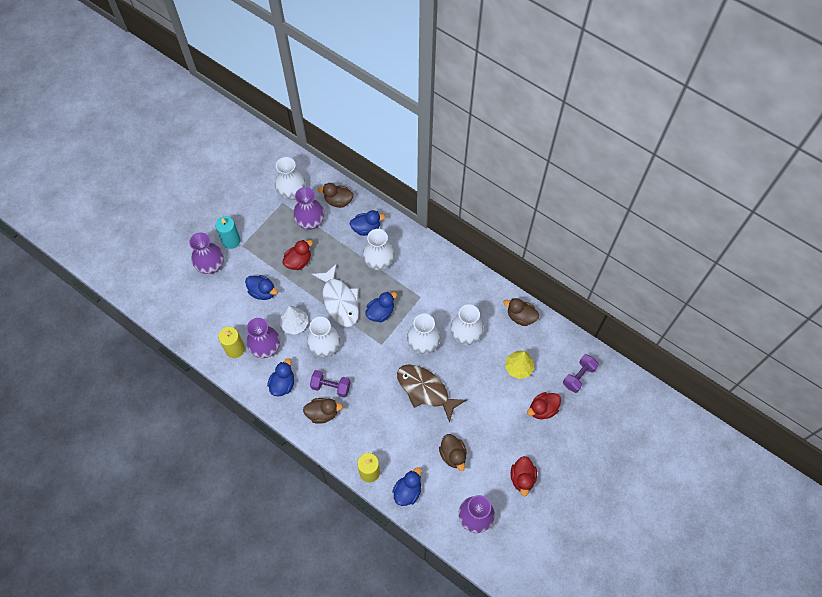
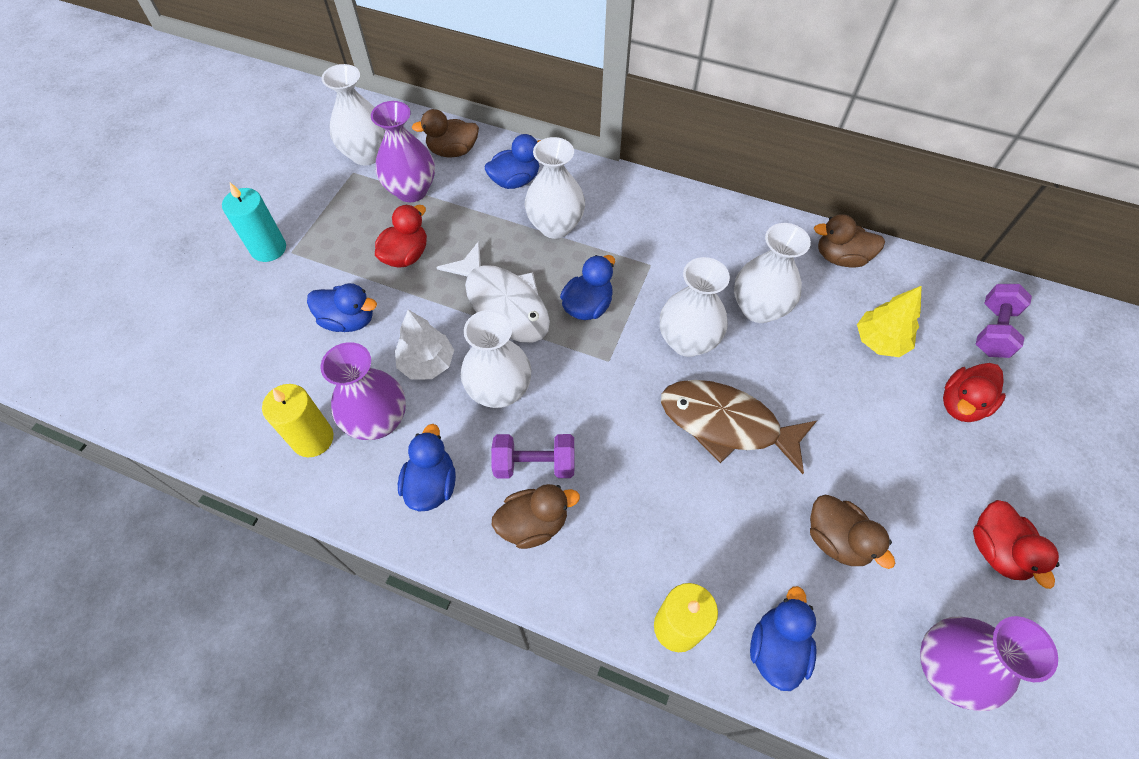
camera: 15 degrees left, 5 degrees down
(211, 265) = (235, 297): purple vase -> none

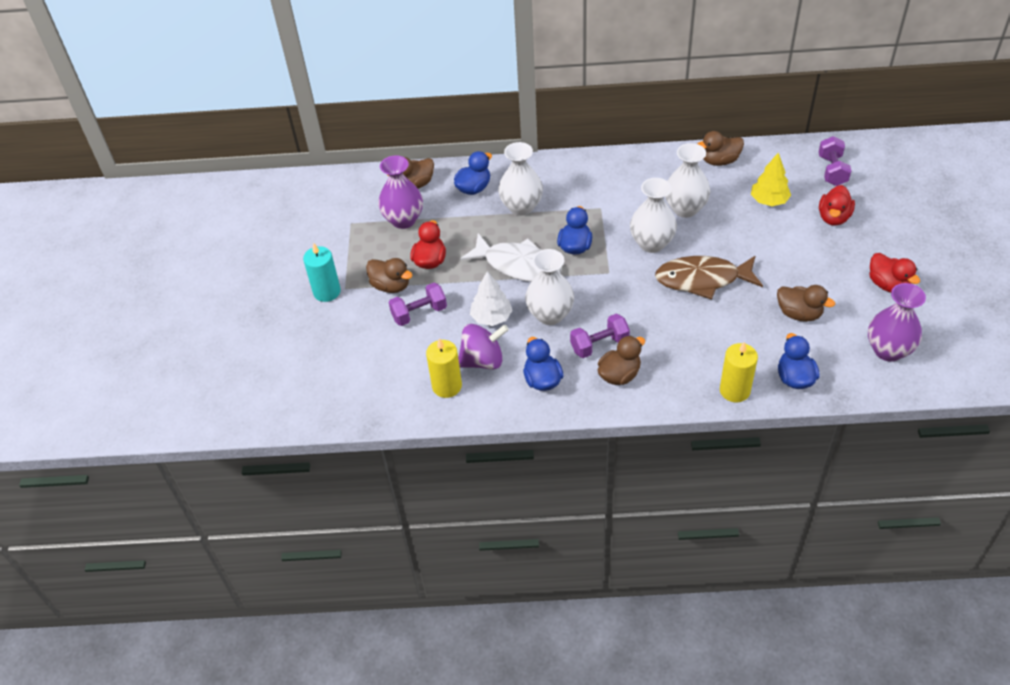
camera: 20 degrees left, 10 degrees down
(341, 270) = (391, 286): none -> brown duck
(348, 320) = (419, 313): blue duck -> purple dumbbell
(367, 154) = (352, 208): white vase -> none
(378, 421) = (483, 360): purple vase -> purple spinning top

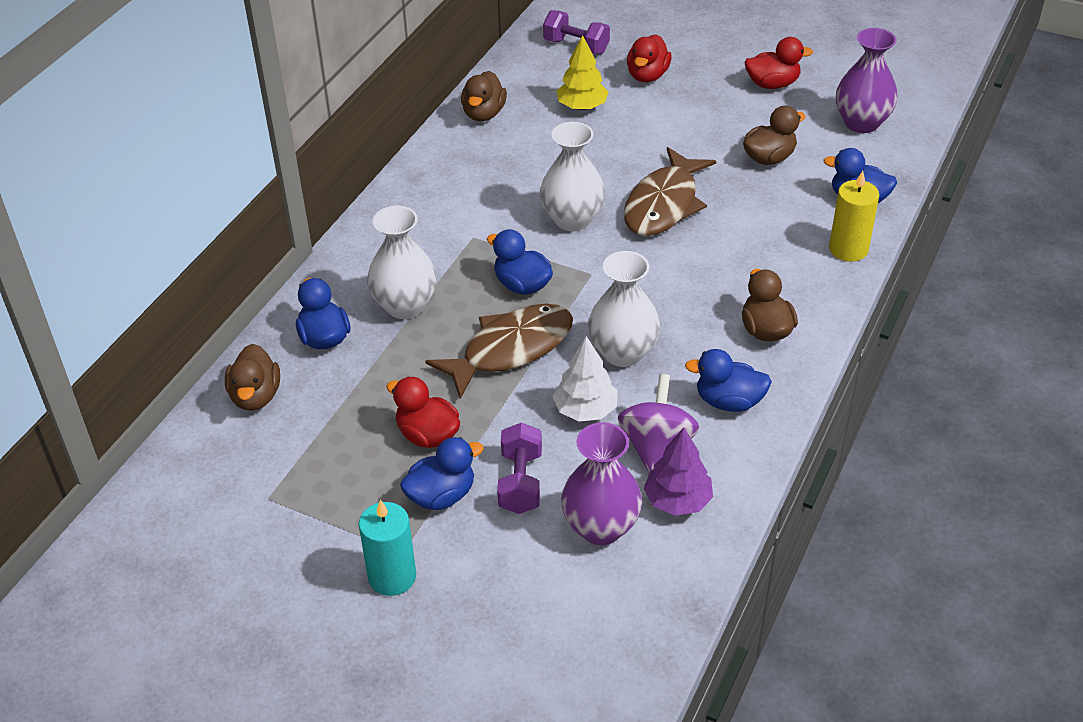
camera: 65 degrees left, 5 degrees down
(391, 286) = (441, 495): brown duck -> blue duck
(403, 220) = (318, 434): purple vase -> purple vase (601, 527)
(447, 386) = (677, 500): yellow candle -> purple tree
(518, 265) = (510, 349): white fish -> brown fish
(599, 345) = (706, 328): purple dumbbell -> none
(685, 209) = (538, 171): white vase -> none
(833, 217) = (647, 76): red duck -> red duck turned 60 degrees clockwise

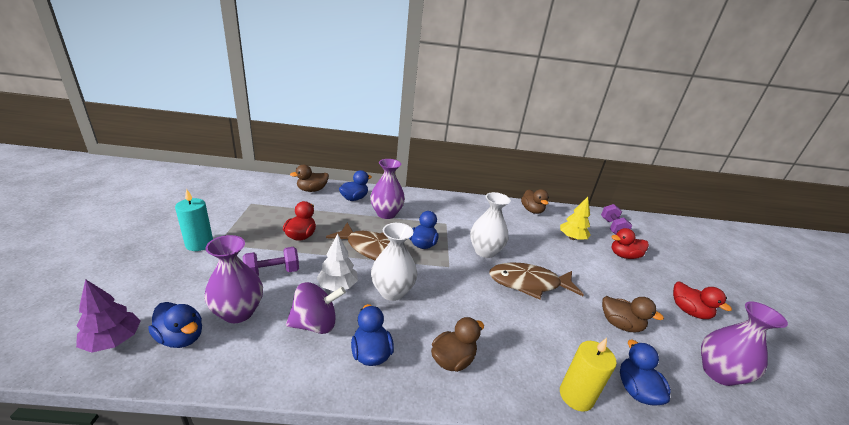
camera: 60 degrees right, 15 degrees down
(405, 306) = (386, 214): white vase -> purple vase
(441, 495) = (258, 248): blue duck -> blue duck (181, 337)
(484, 114) = (532, 210): brown duck -> brown duck turned 90 degrees counterclockwise
(677, 500) = (266, 345): purple tree -> purple tree (113, 341)

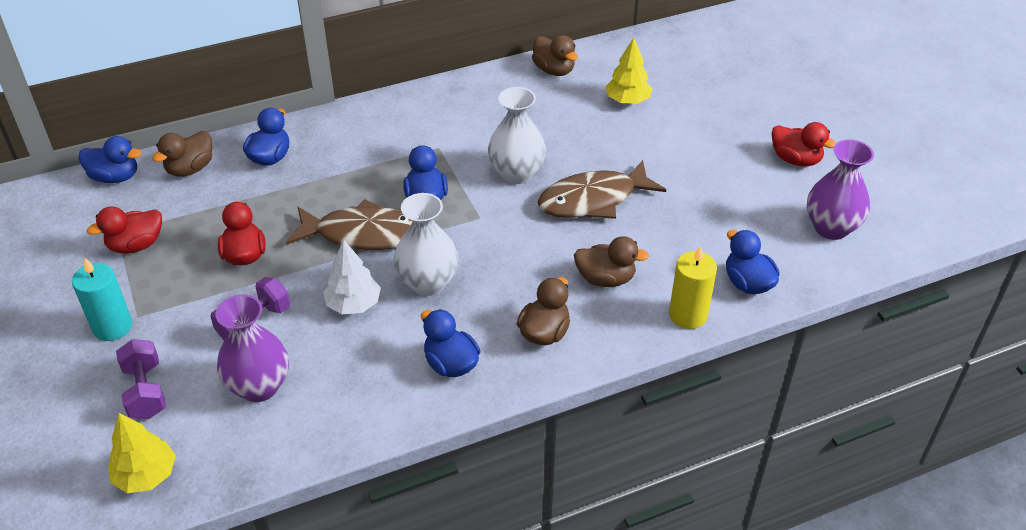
camera: 20 degrees left, 15 degrees up
(113, 341) = (146, 475): purple tree -> yellow tree
(181, 337) = (221, 439): blue duck -> blue duck (115, 177)
(315, 324) = (363, 360): purple spinning top -> none
(386, 214) = (340, 166): purple vase -> none
(612, 227) = (680, 57): purple dumbbell -> purple dumbbell (145, 391)
(620, 324) = (718, 212): brown duck -> brown duck (605, 279)
(624, 256) = (705, 103): red duck -> red duck (136, 245)

